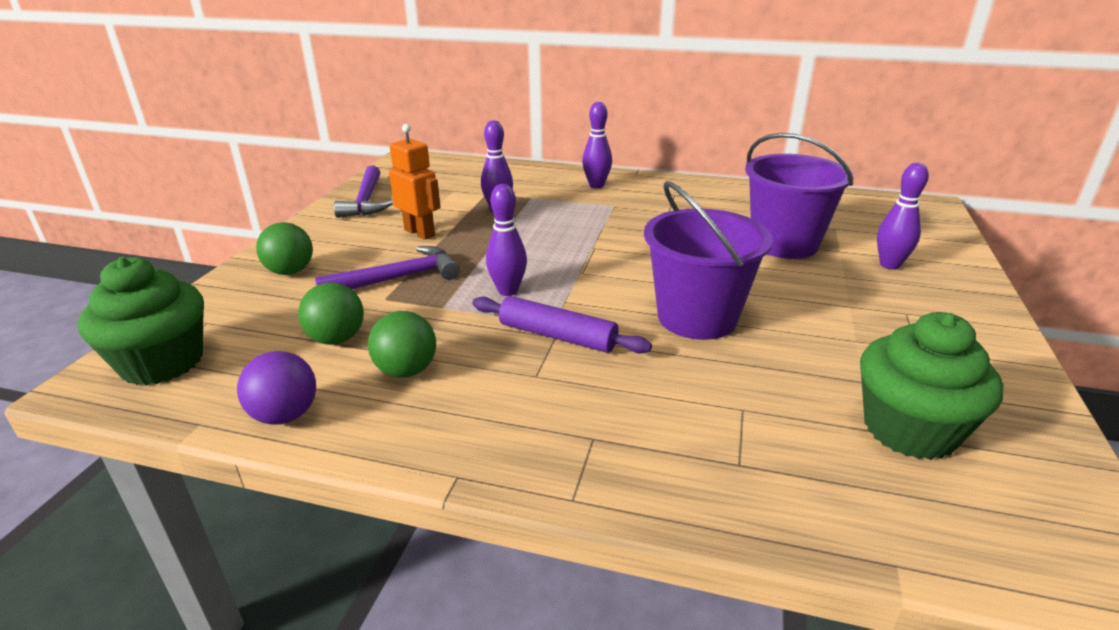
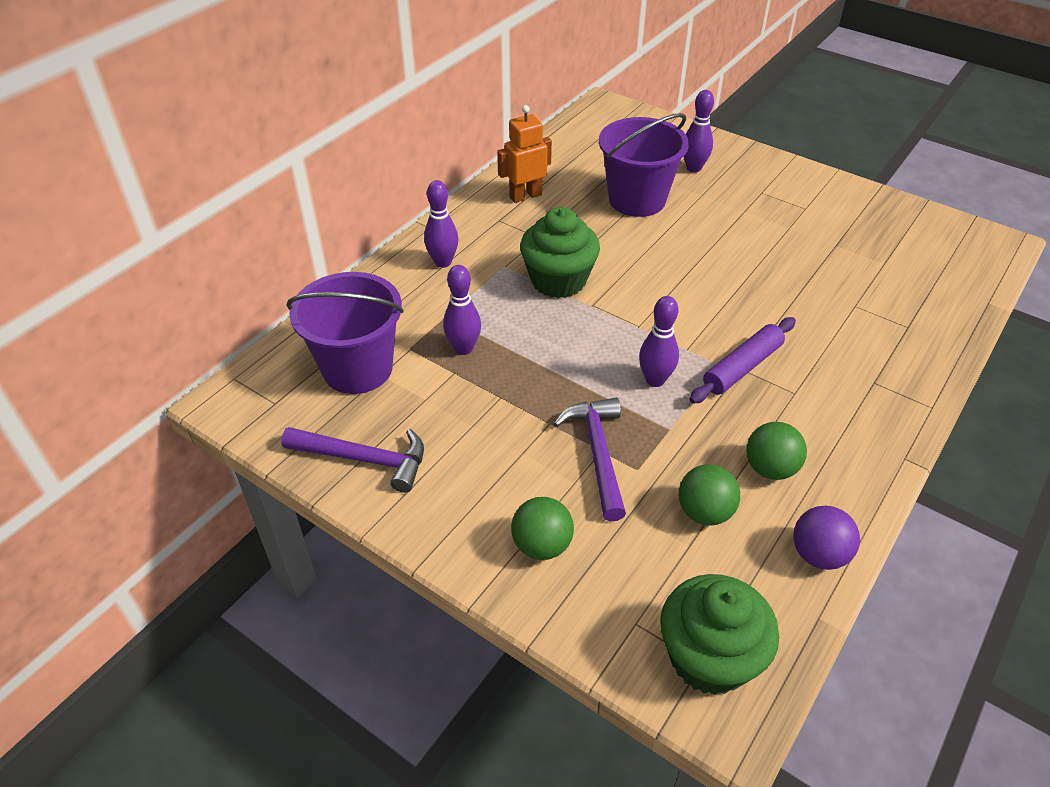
camera: 70 degrees left, 15 degrees up
(420, 233) = (493, 422): orange robot -> orange robot (525, 196)
(697, 317) = (738, 286): purple bucket -> purple bucket (357, 368)
(909, 429) = (886, 250): green cupcake -> green cupcake (558, 280)

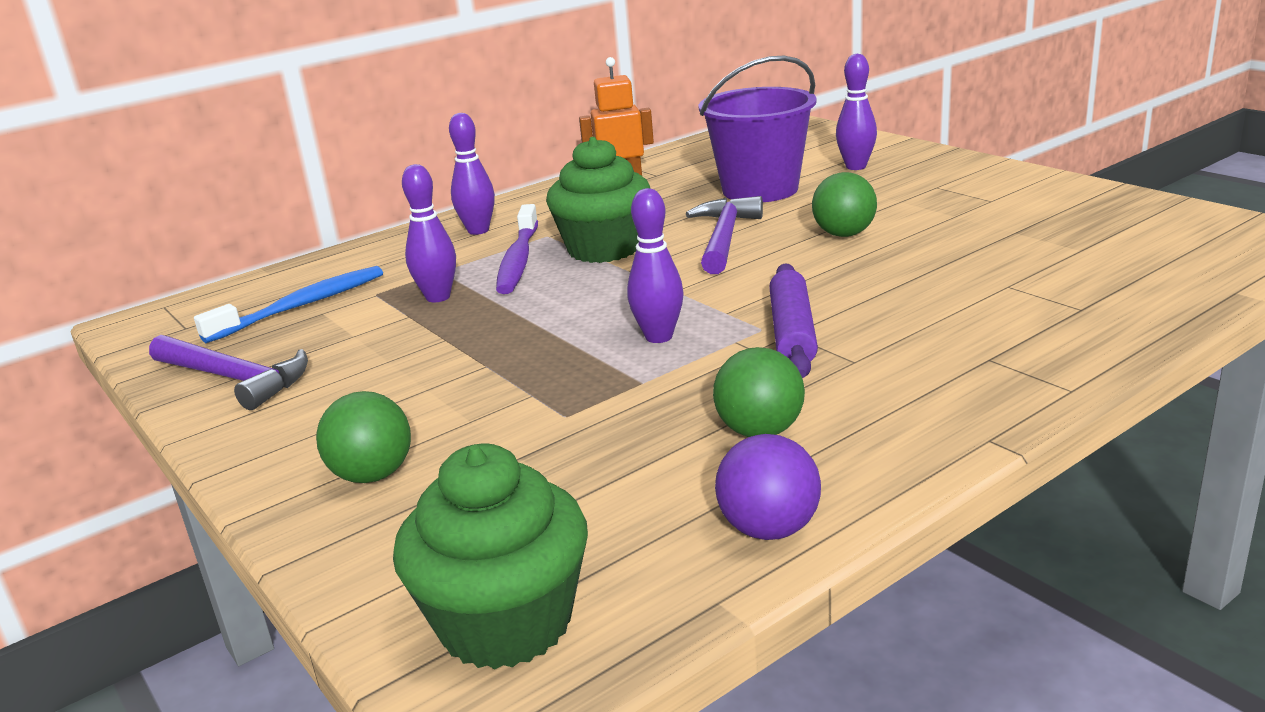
camera: 20 degrees right, 20 degrees down
(357, 368) = (301, 306): purple bucket -> blue toothbrush
(499, 298) = (518, 260): none -> purple toothbrush
(598, 454) = (523, 397): purple hammer -> purple hammer (724, 238)
(704, 512) = (626, 466): green ball -> green ball (844, 234)
(742, 367) = (792, 333): purple rolling pin -> purple rolling pin turned 60 degrees counterclockwise

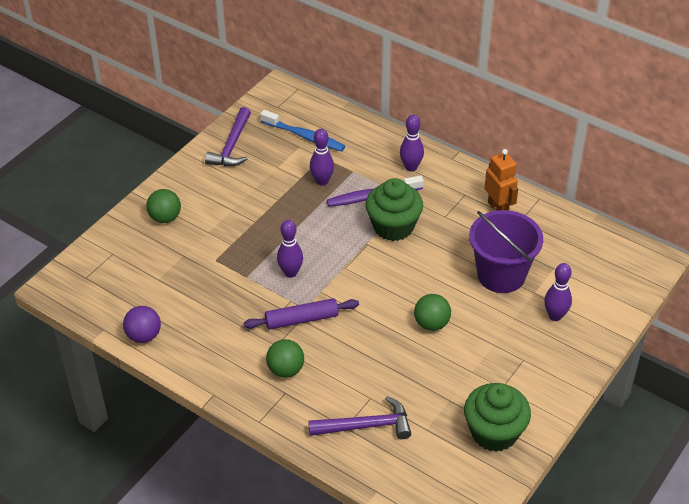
camera: 70 degrees right, 20 degrees up
(506, 623) = (88, 281): green cupcake -> green cupcake (494, 432)
(724, 238) = (417, 273): purple hammer -> purple hammer (366, 426)
(760, 431) = (210, 322): green ball -> green ball (285, 370)

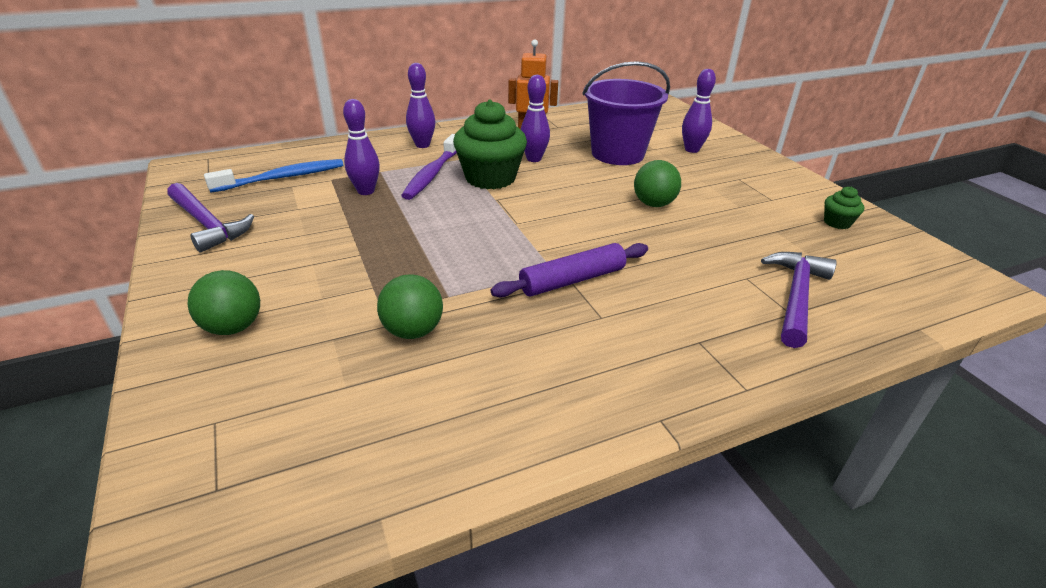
camera: 60 degrees left, 10 degrees down
(144, 336) = (455, 458): purple ball -> none
(285, 370) = (655, 325): green ball -> green ball (413, 331)
(290, 272) = (482, 260): purple bowling pin -> purple bowling pin (534, 159)
(301, 319) = (572, 280): purple rolling pin -> purple rolling pin turned 45 degrees clockwise
(494, 432) = (837, 222): green cupcake -> green cupcake, size x0.46

